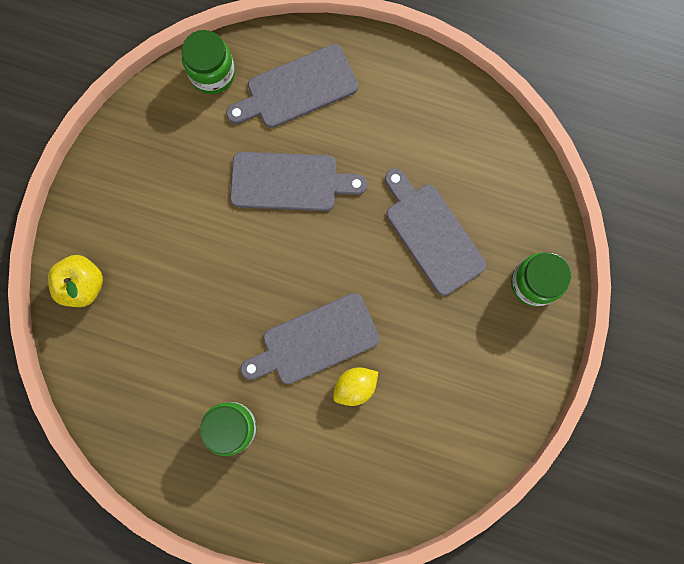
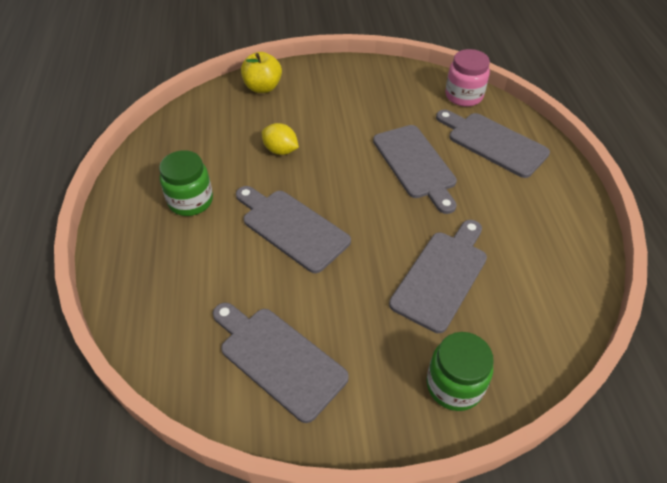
camera: 65 degrees right, 30 degrees down
(212, 73) = (463, 96): green jar -> pink jar
(355, 386) = (264, 270): yellow lemon -> yellow lemon (280, 150)
(451, 410) = (278, 359): none -> grey cutting board

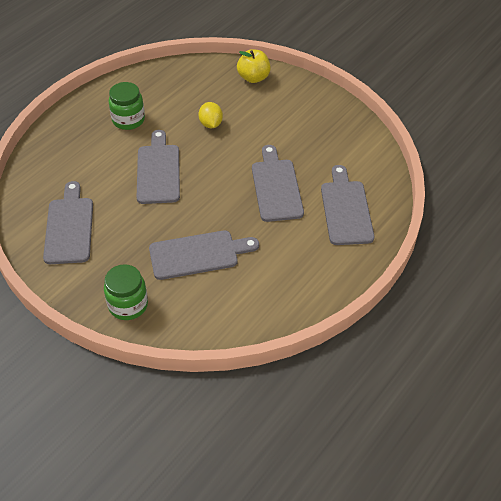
camera: 45 degrees right, 0 degrees up
(416, 164) = (276, 187): grey cutting board -> grey cutting board turned 150 degrees clockwise
(463, 96) = (375, 167): pink jar -> none

